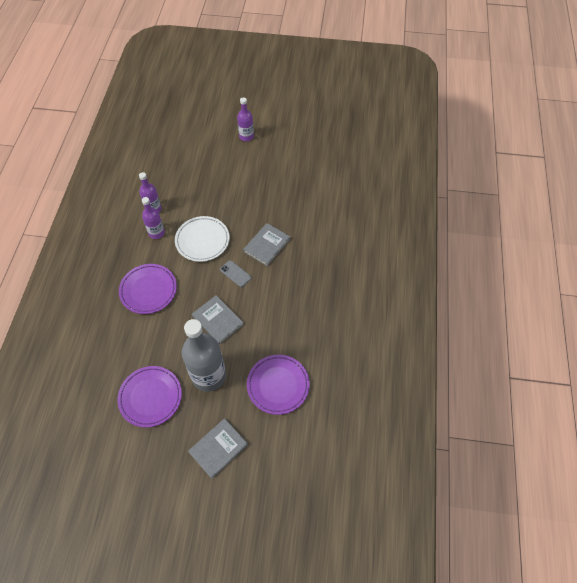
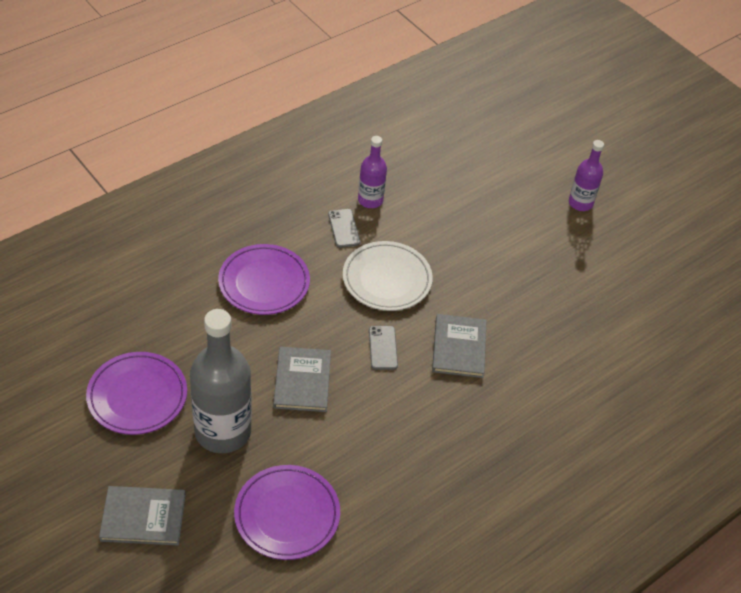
camera: 40 degrees right, 10 degrees down
(156, 233) = (344, 228): purple bottle -> grey phone
(266, 245) = (459, 347): grey book -> grey book turned 75 degrees counterclockwise

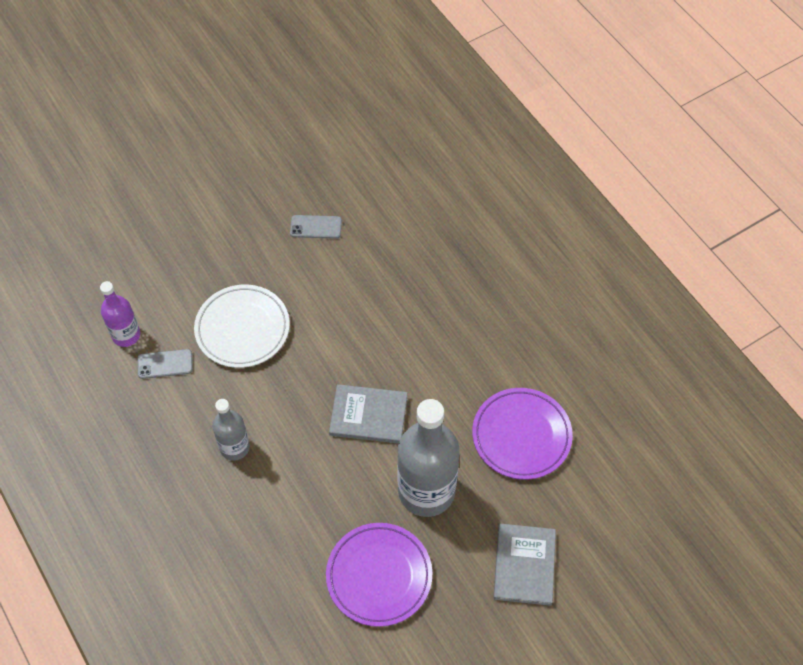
camera: 80 degrees left, 10 degrees up
(264, 283) = (234, 447): purple plate -> grey bottle
(383, 348) = (332, 340): grey phone -> grey phone (316, 227)
(459, 347) = (336, 274): grey book -> none
(580, 203) = (159, 145): purple bottle -> none

